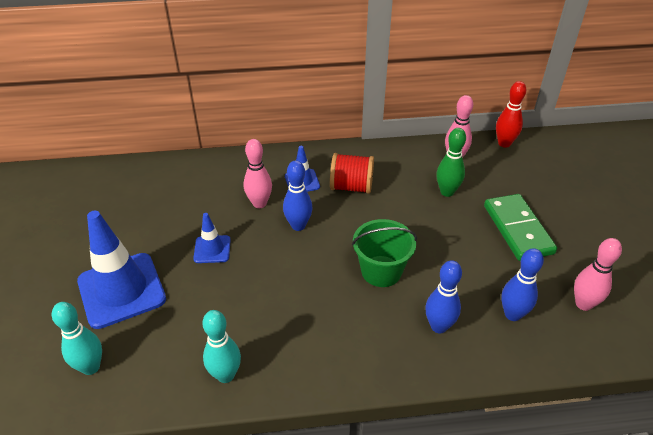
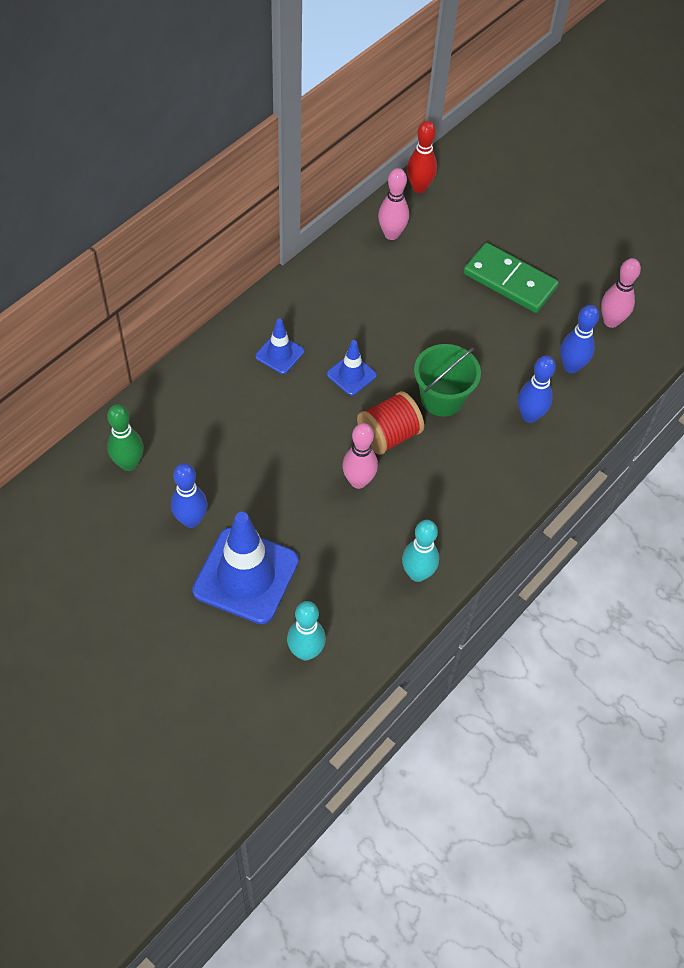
camera: 45 degrees left, 15 degrees up
(212, 249) = (278, 481): blue traffic cone -> blue traffic cone (351, 375)
(259, 203) = (267, 405): pink bowling pin -> pink bowling pin (358, 481)
(298, 225) = (328, 403): blue bowling pin -> blue bowling pin (191, 520)
(351, 187) = (331, 329): red spool -> red spool (388, 435)
(447, 192) = (419, 279): green bowling pin -> green bowling pin (129, 464)

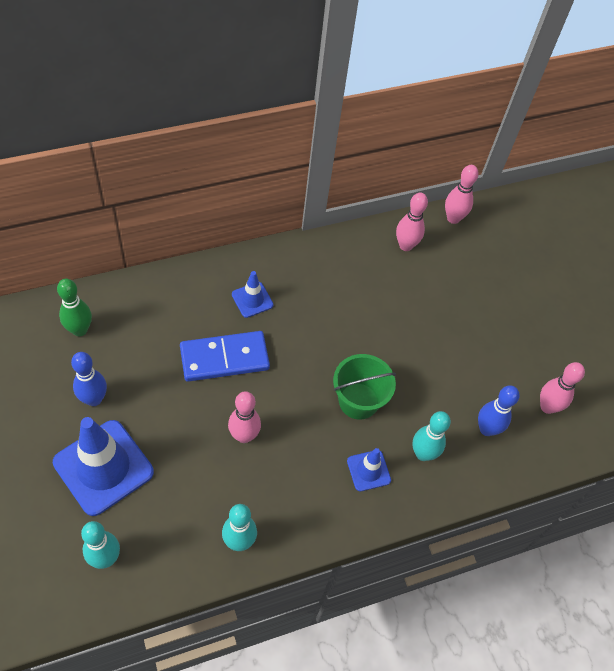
camera: 25 degrees right, 0 degrees up
(291, 421) = (224, 358): none -> blue domino
(351, 375) = (297, 344): blue traffic cone -> blue traffic cone (368, 470)
(388, 435) = (294, 410): red spool -> none
(419, 187) = (453, 218): red bowling pin -> pink bowling pin
(510, 281) = (480, 330): green domino -> none
(529, 416) = (423, 453): blue bowling pin -> turquoise bowling pin

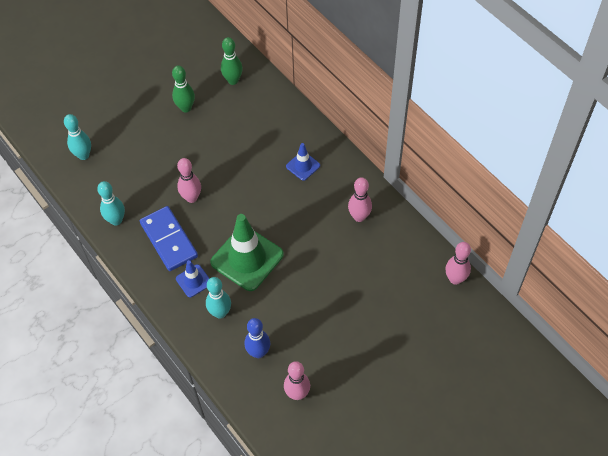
camera: 80 degrees right, 0 degrees up
(94, 399) = (186, 108): blue bowling pin -> green bowling pin
(103, 467) = (141, 131): blue traffic cone -> none
(224, 358) = (247, 166): blue domino -> blue domino (169, 240)
(358, 401) = (247, 258): green bucket -> green traffic cone
(405, 245) = (406, 251): pink bowling pin -> pink bowling pin (359, 217)

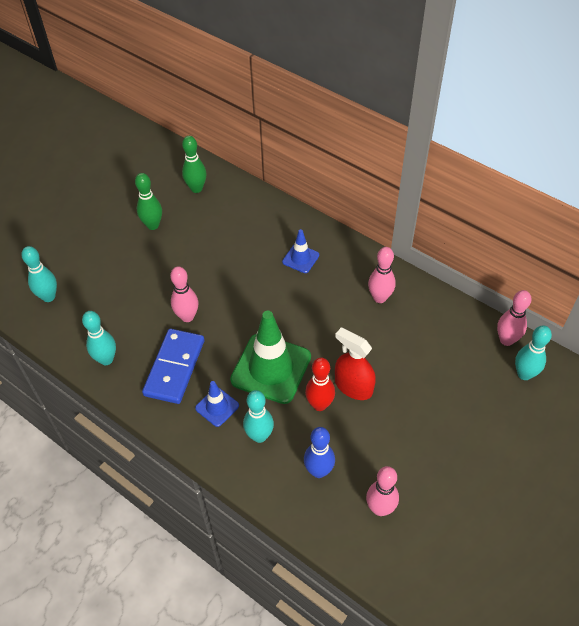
camera: 15 degrees left, 5 degrees down
(169, 240) = (175, 368): blue domino -> blue domino turned 60 degrees clockwise
(277, 298) = (319, 405): none -> red bowling pin
(310, 289) = (353, 386): none -> red spray bottle
(459, 312) = (524, 374): none -> turquoise bowling pin

